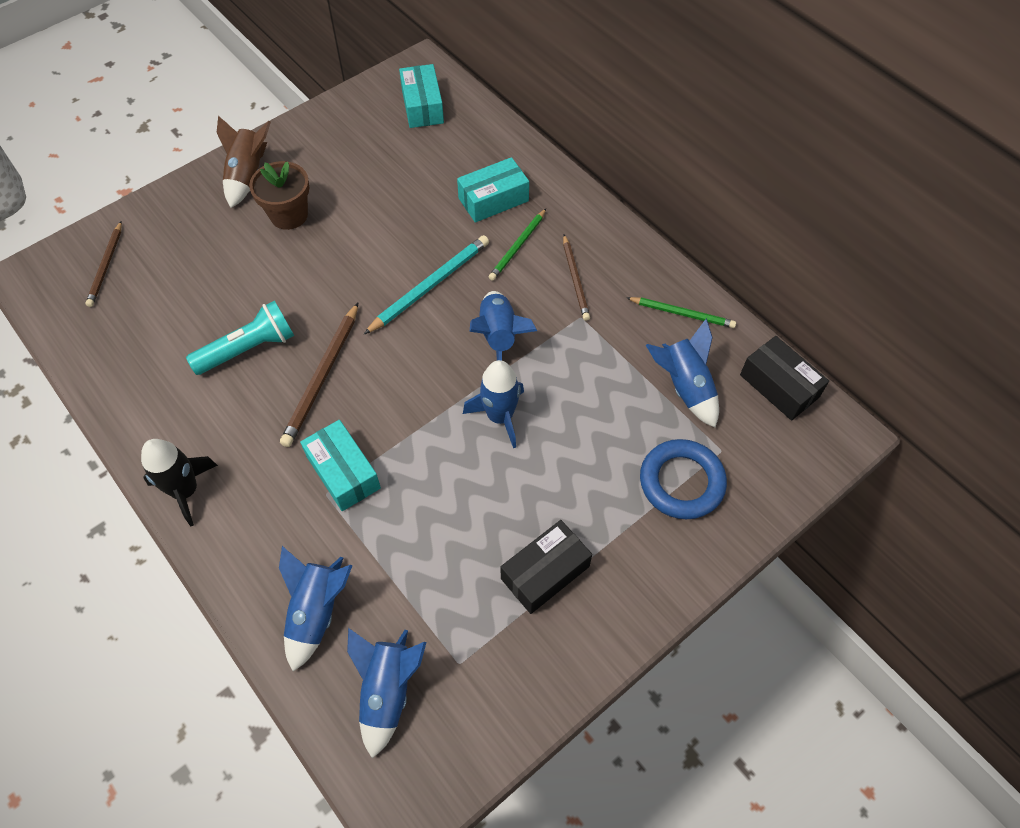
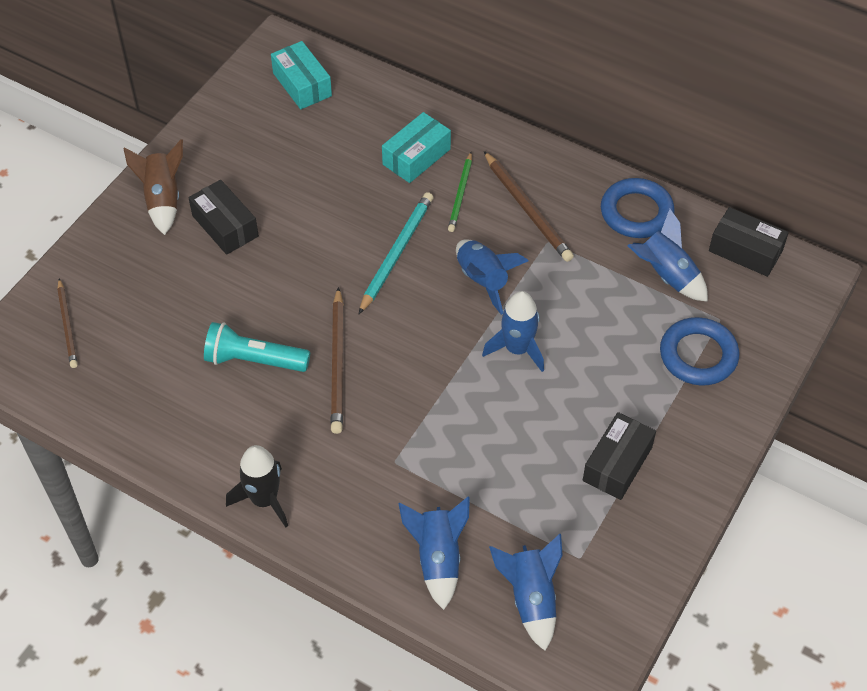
camera: 20 degrees left, 5 degrees down
(248, 349) = (254, 360): turquoise flashlight -> turquoise flashlight turned 120 degrees counterclockwise
(289, 215) = (225, 226): brown flower pot -> black box
(343, 472) = (401, 439): turquoise box -> none
(575, 279) = (527, 209): brown pencil -> brown pencil, size x1.52
(682, 313) = (636, 212): green pencil -> blue ring

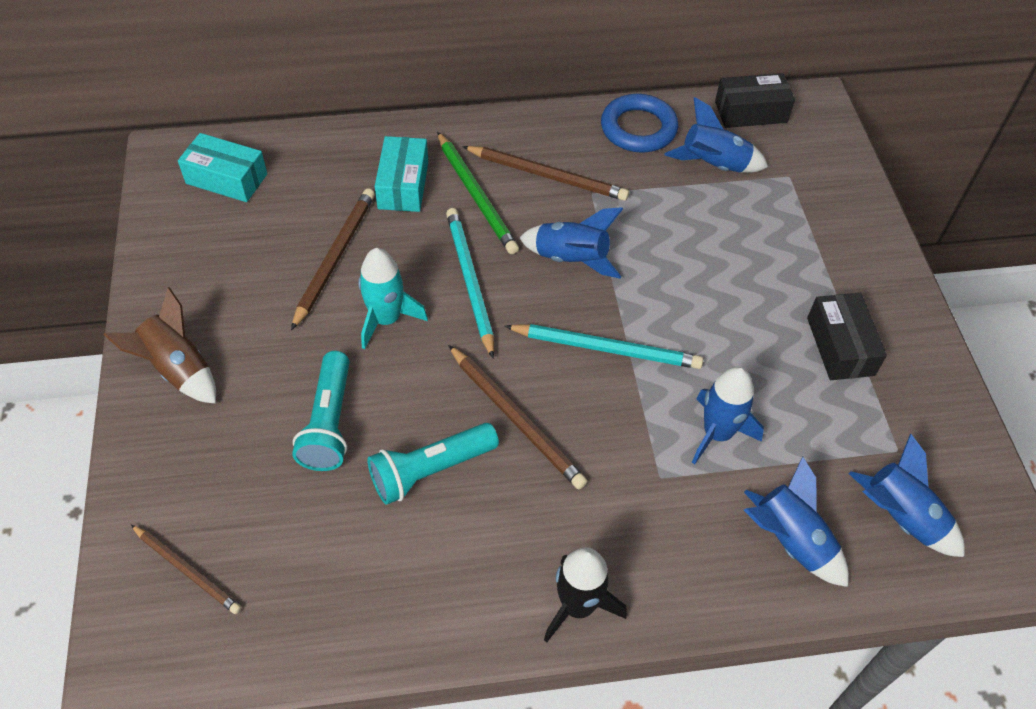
camera: 40 degrees left, 0 degrees up
(221, 290) = (329, 423): none -> turquoise flashlight
(225, 226) = (273, 356): black box -> none
(317, 245) = (386, 319): none -> turquoise rocket
(322, 183) = (335, 258): none -> brown pencil
(444, 357) = (606, 348): none -> turquoise pencil
(460, 194) = (476, 195): green pencil -> green pencil, size x1.52
(517, 349) = (661, 301): blue rocket -> blue rocket (717, 433)
(698, 355) = (804, 215): blue ring -> none

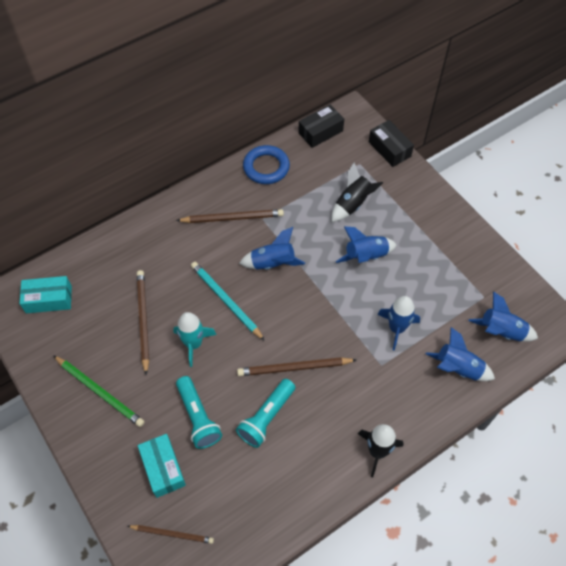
camera: 25 degrees left, 5 degrees up
(178, 369) = (95, 427): brown rocket -> none
(403, 185) = (155, 258): turquoise box -> turquoise box (163, 468)
(476, 195) = (200, 247): green pencil -> green pencil (100, 392)
(516, 419) = (294, 368): brown pencil -> brown pencil turned 150 degrees clockwise
(606, 348) = (318, 307): turquoise pencil -> none
(714, 166) = (318, 174): blue rocket -> blue rocket (366, 256)
(746, 227) = (353, 204): none -> black rocket
(840, 346) = (431, 252): black box -> black box (389, 149)

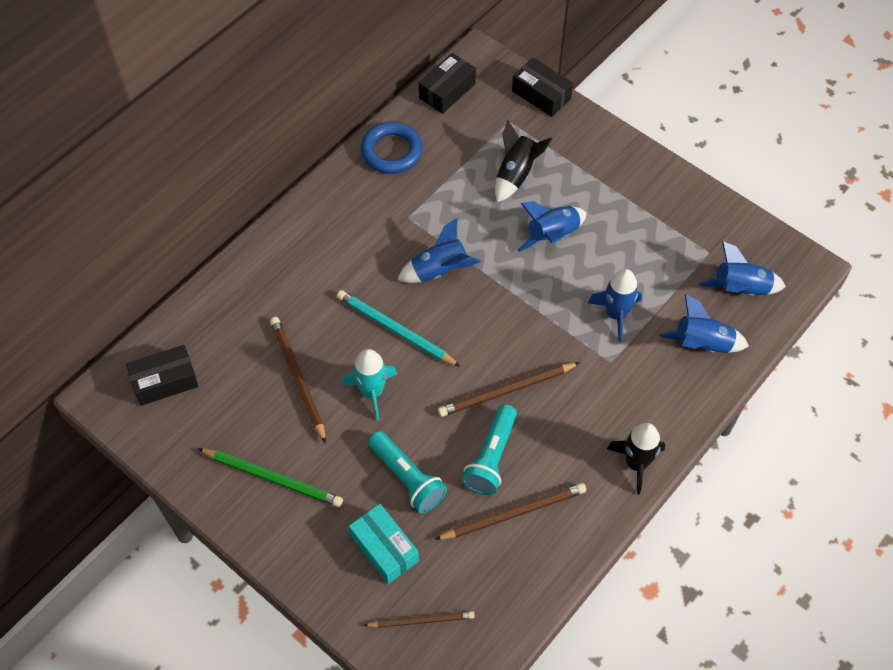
camera: 15 degrees left, 0 degrees up
(49, 299) = (165, 381): turquoise box -> black box
(232, 218) = (369, 225): brown pencil -> brown pencil (513, 513)

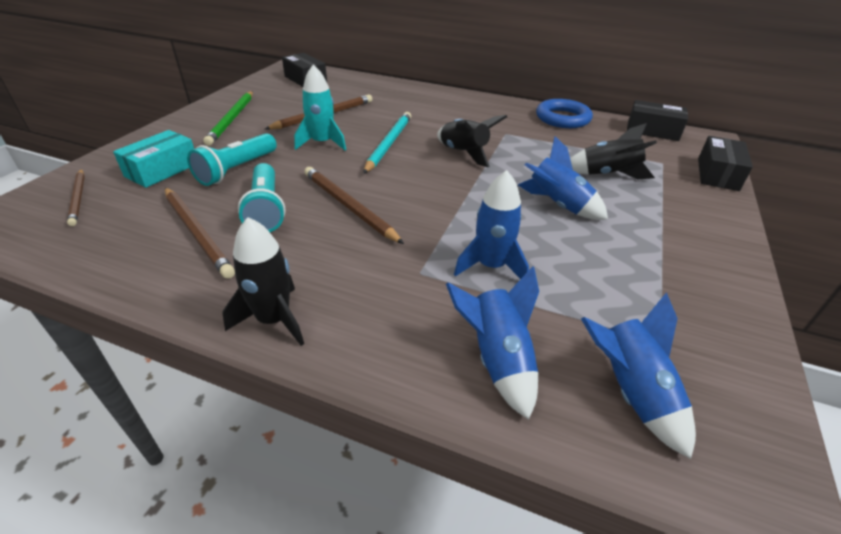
camera: 70 degrees right, 20 degrees down
(439, 270) = (463, 153): blue rocket -> black rocket
(491, 457) = (266, 209): turquoise flashlight -> turquoise flashlight turned 105 degrees counterclockwise

